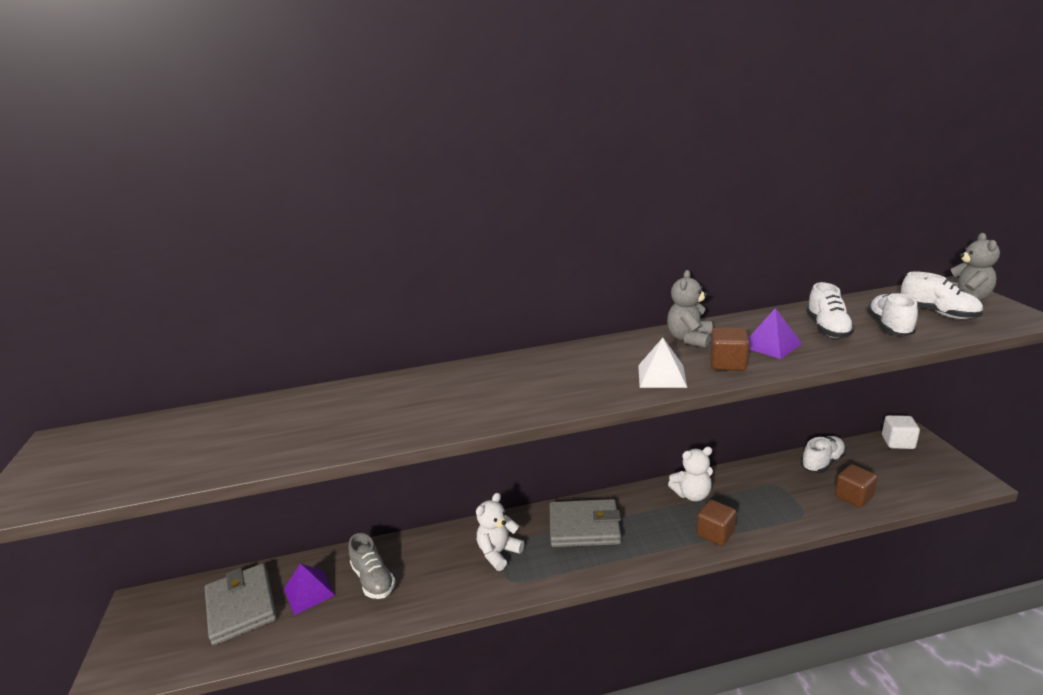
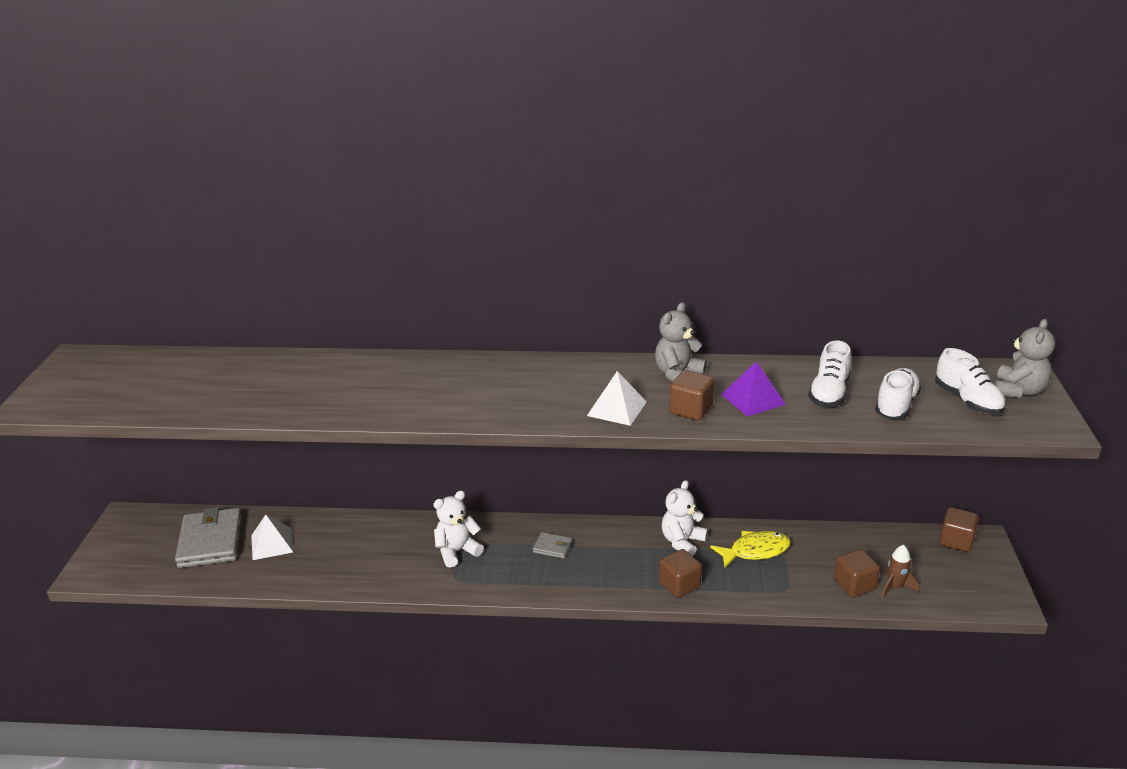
camera: 15 degrees right, 5 degrees up
(309, 591) = (272, 543): purple pyramid -> white pyramid
(373, 580) = (332, 547): grey shoe -> none
(584, 527) = (552, 547): grey wallet -> grey wallet, size x0.46
(692, 494) = (682, 542): white teddy bear -> white teddy bear turned 120 degrees clockwise
(755, 487) = (755, 551): none -> yellow fish
(822, 462) = (849, 543): white shoe -> none
(885, 490) = (895, 587): none -> brown rocket
(898, 442) = (956, 541): white cube -> brown cube

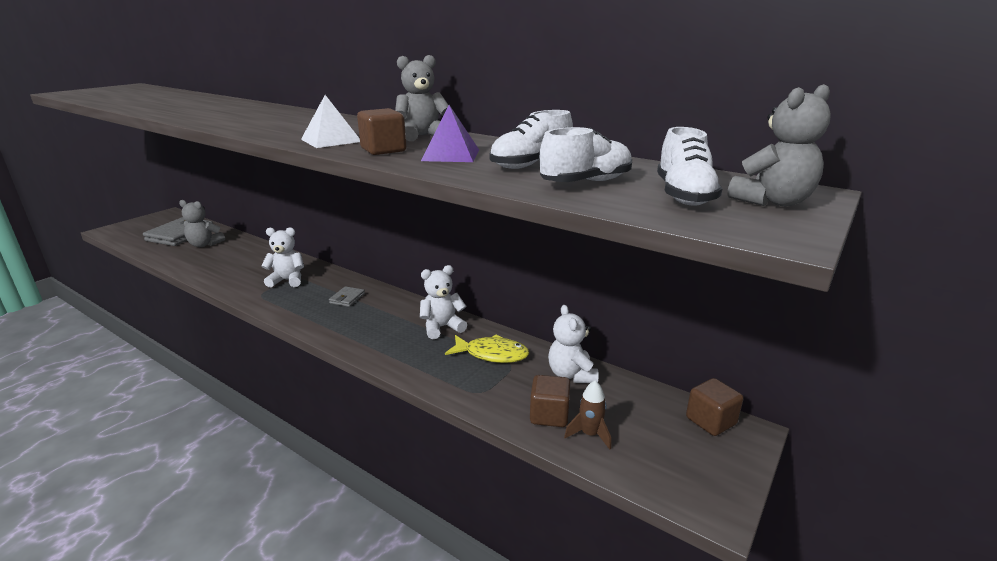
camera: 30 degrees right, 5 degrees down
(272, 543) = (204, 244): white pyramid -> grey teddy bear
(552, 547) = (347, 298): grey wallet -> grey wallet turned 60 degrees clockwise
(679, 585) = (396, 354): brown cube -> none
(833, 543) = (571, 375): none -> white teddy bear

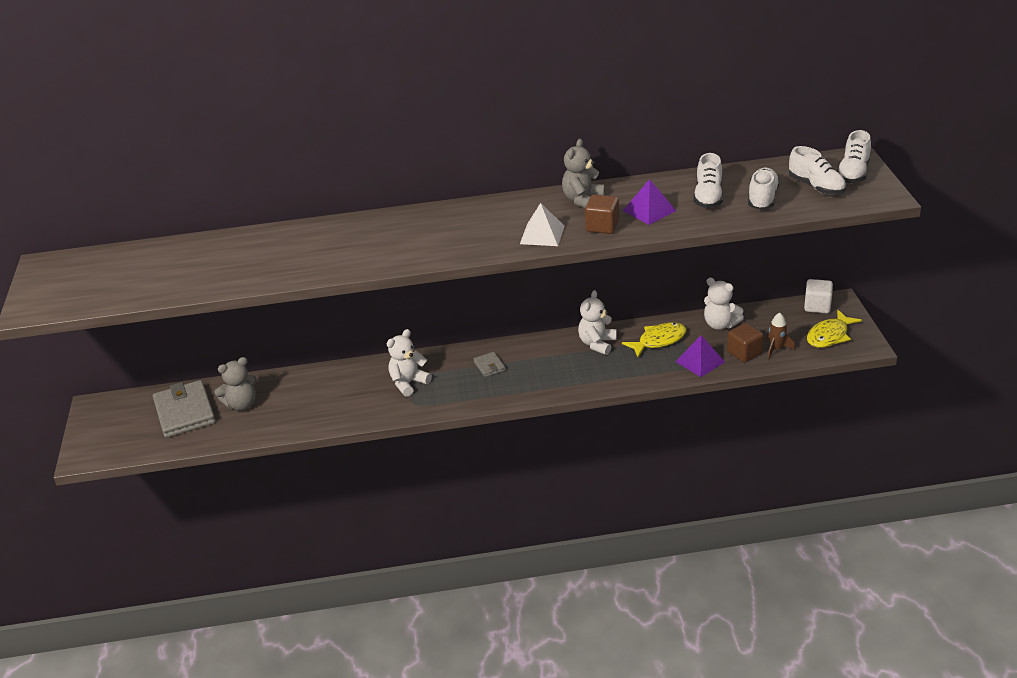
camera: 40 degrees left, 10 degrees up
(493, 394) = (700, 361): none -> purple pyramid
(679, 462) = (829, 336): none -> yellow fish
(710, 421) = (817, 306): brown cube -> white cube
(772, 202) = (853, 173): grey teddy bear -> white shoe

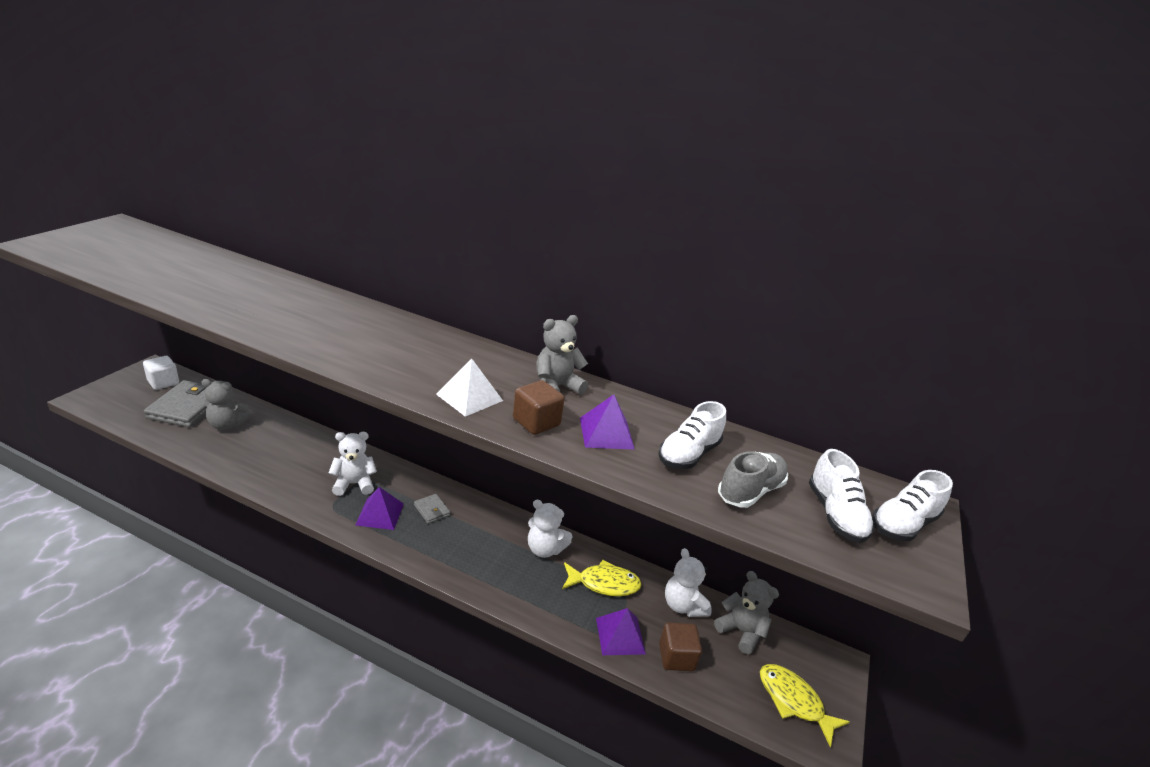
camera: 25 degrees right, 5 degrees down
(456, 389) = (380, 514): none -> purple pyramid
(489, 366) = (432, 510): grey wallet -> grey wallet turned 45 degrees counterclockwise
(597, 344) = (545, 549): white teddy bear -> white teddy bear turned 120 degrees counterclockwise
(762, 199) = (750, 491): white shoe -> grey shoe
(768, 318) = (741, 631): none -> grey teddy bear
(776, 349) = (716, 677): brown rocket -> none
(817, 306) = (809, 652): white cube -> white cube (163, 382)
(829, 336) = (793, 701): yellow fish -> yellow fish turned 60 degrees clockwise

